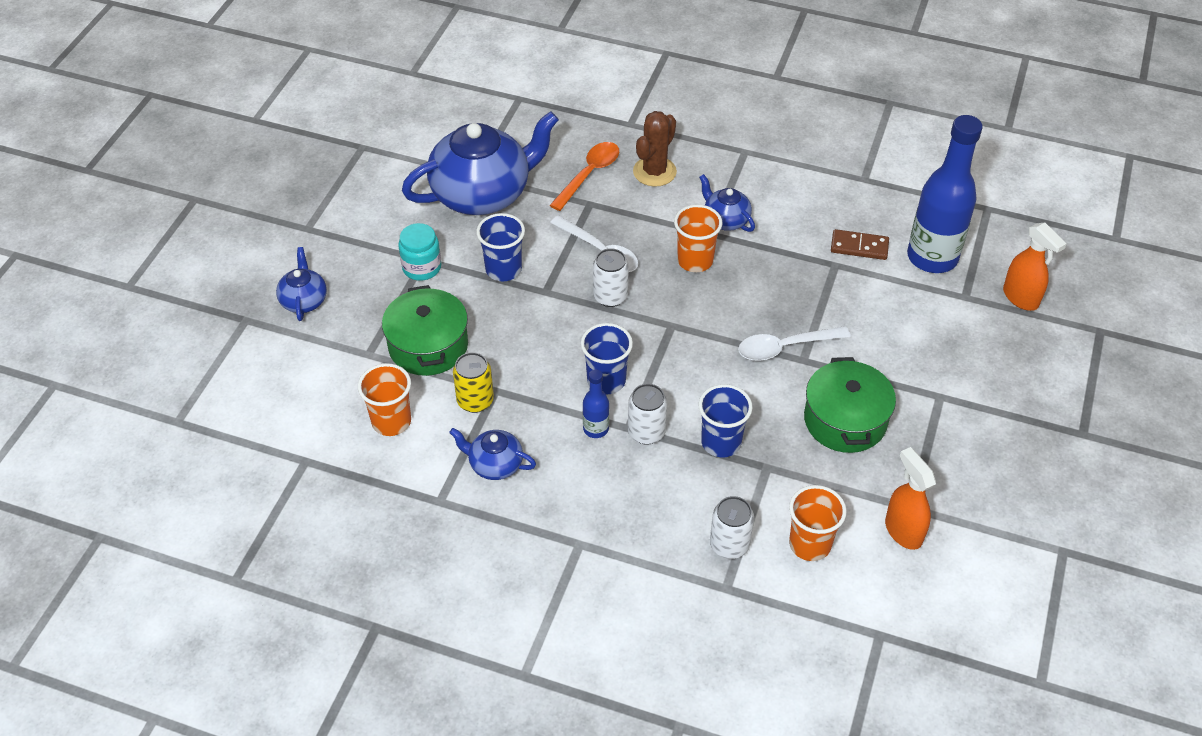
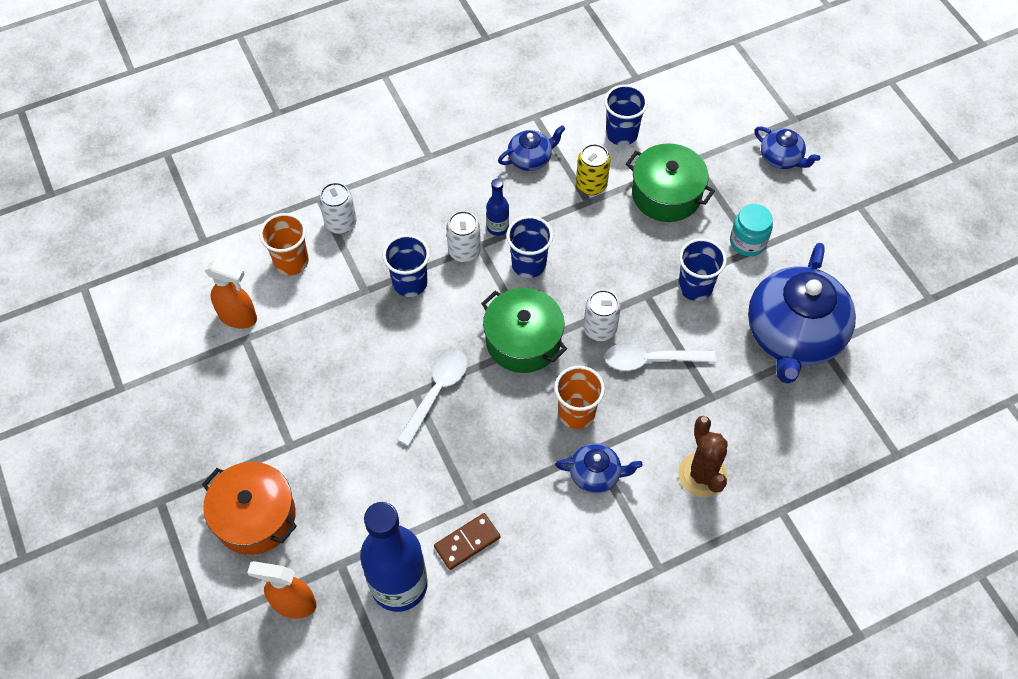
camera: 135 degrees right, 10 degrees up
(391, 421) = (621, 134): orange cup -> blue cup
(589, 175) = (745, 424): orange spoon -> none
(845, 420) = (342, 367): green pot -> green pot (523, 340)
(1009, 368) = (255, 516): none -> orange pot

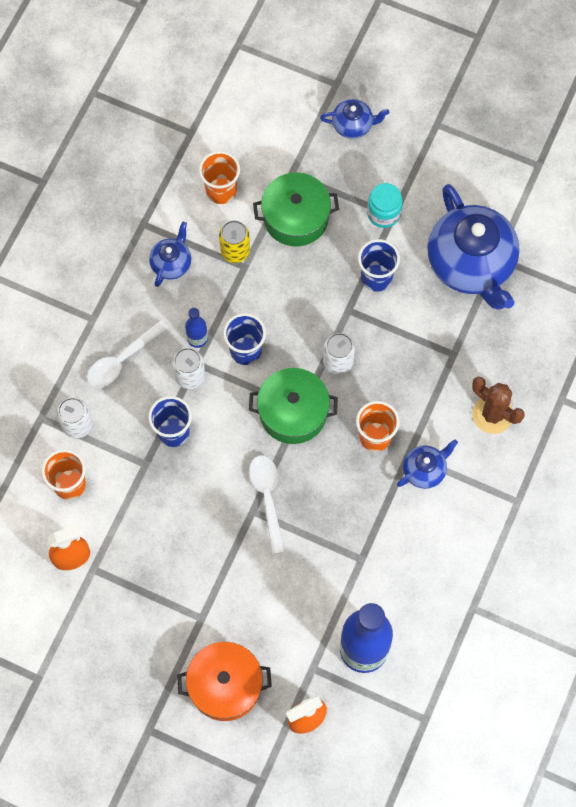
camera: 40 degrees left, 10 degrees up
(467, 542) = (382, 585): brown domino -> none
(621, 134) = (221, 191): blue cup -> orange cup
(651, 360) = (392, 357): white spoon -> white spoon (122, 360)

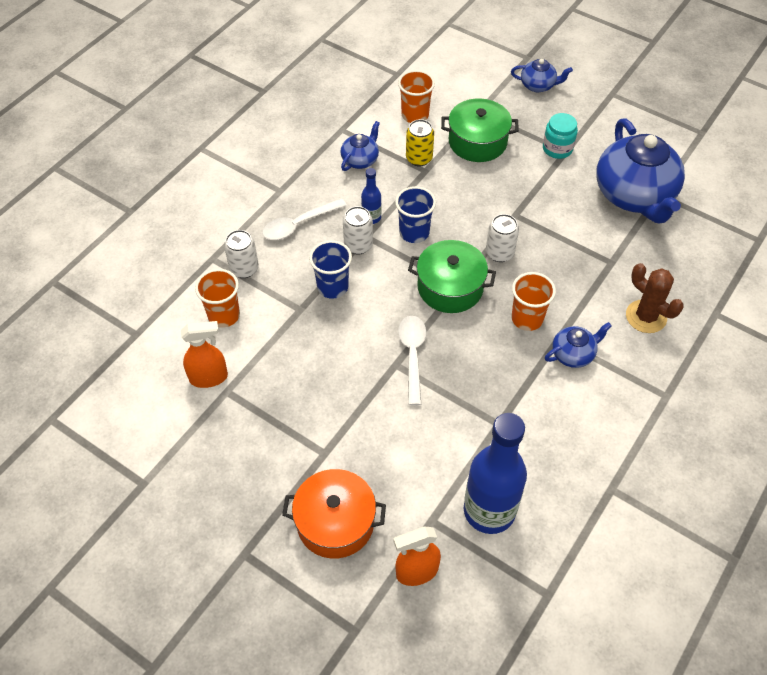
camera: 10 degrees right, 15 degrees down
(376, 278) = (544, 194): blue cup -> none

